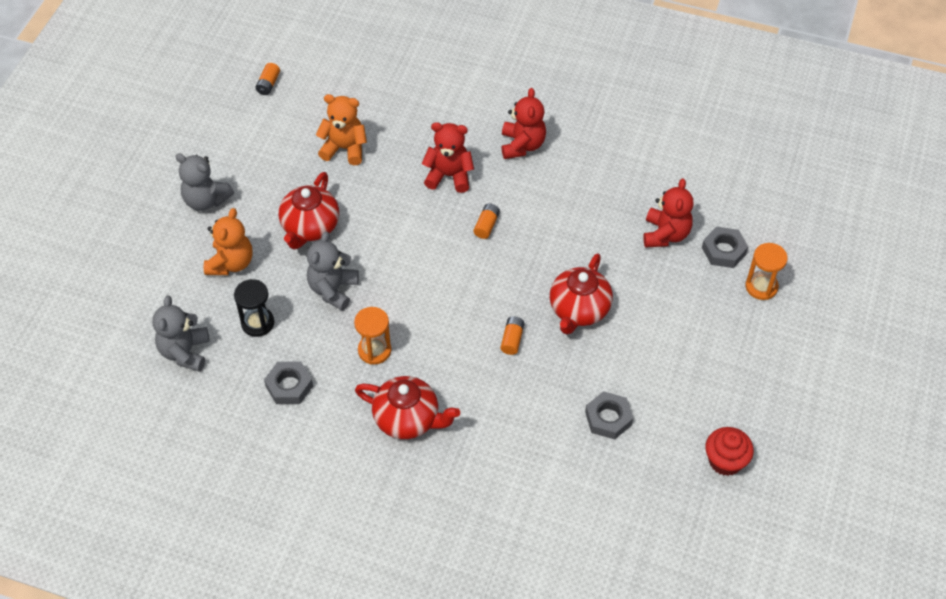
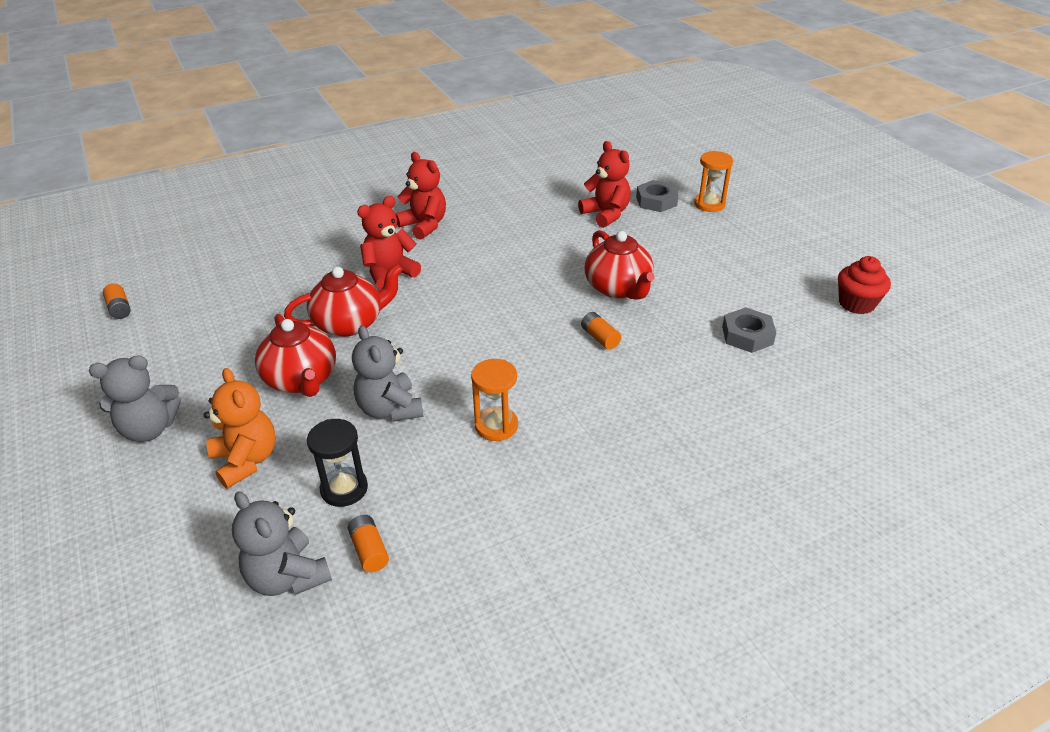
camera: 45 degrees left, 15 degrees down
(289, 386) = (452, 516): grey nut -> none
(344, 148) = (263, 308): orange teddy bear -> none
(407, 419) = (603, 454): red teapot -> red teapot (350, 323)
(486, 225) = (467, 284): orange battery -> orange battery (369, 550)

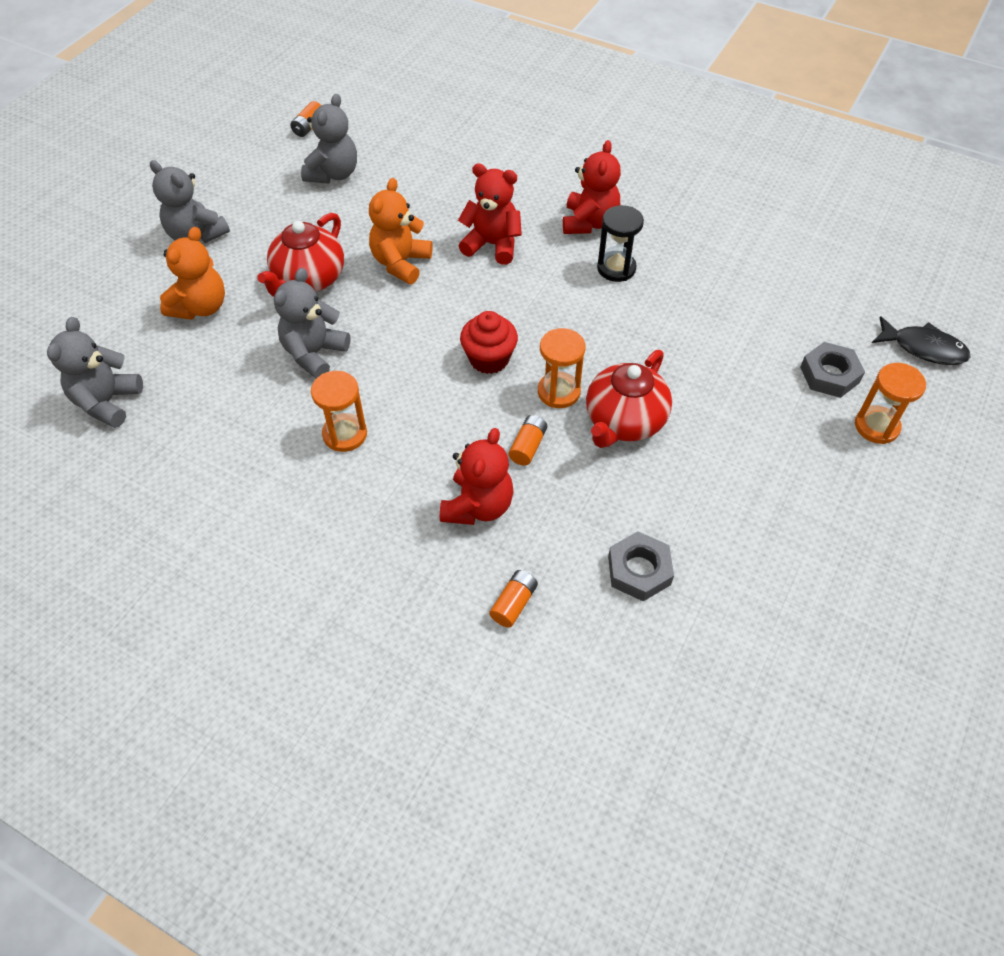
camera: 55 degrees right, 15 degrees up
(198, 318) = (333, 174): none -> grey teddy bear
(344, 489) = (209, 380): black hourglass -> black hourglass (616, 268)
(350, 323) = (401, 263): red teapot -> orange teddy bear
(369, 550) = (158, 433): orange battery -> orange battery (514, 603)
(564, 304) = (558, 392): none -> orange hourglass
(606, 214) = (754, 345): red teddy bear -> red teddy bear (478, 506)
(667, 165) = (923, 348): none -> black fish
(856, 304) = (800, 658): red cupcake -> red cupcake (489, 359)

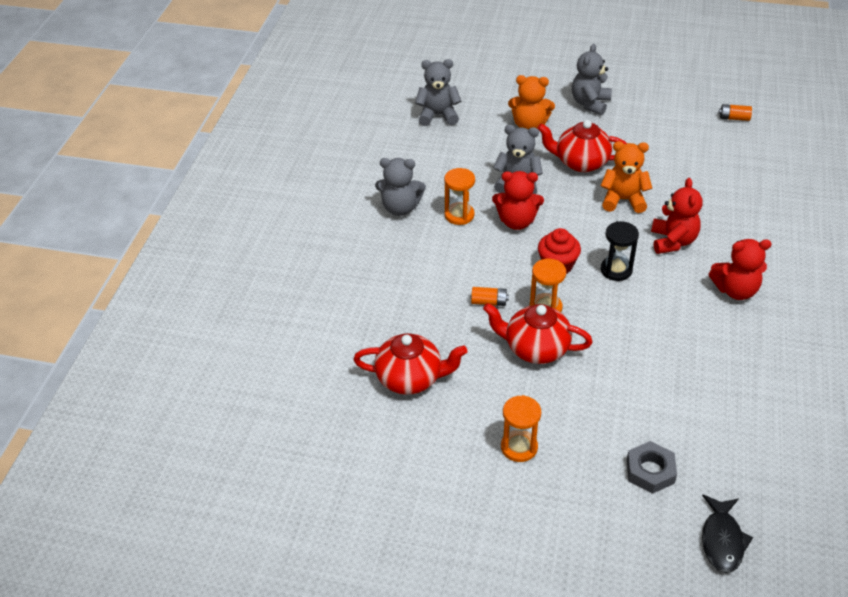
camera: 75 degrees right, 10 degrees down
(333, 174) = (692, 144): grey teddy bear -> grey teddy bear (400, 208)
(478, 506) = (429, 289): red teddy bear -> red teddy bear (516, 221)
(514, 603) = (363, 321): orange battery -> none
(616, 268) = (692, 316): black hourglass -> black hourglass (616, 270)
(639, 570) = (410, 378): grey nut -> red teapot
(876, 426) = (608, 509): orange hourglass -> orange hourglass (519, 447)

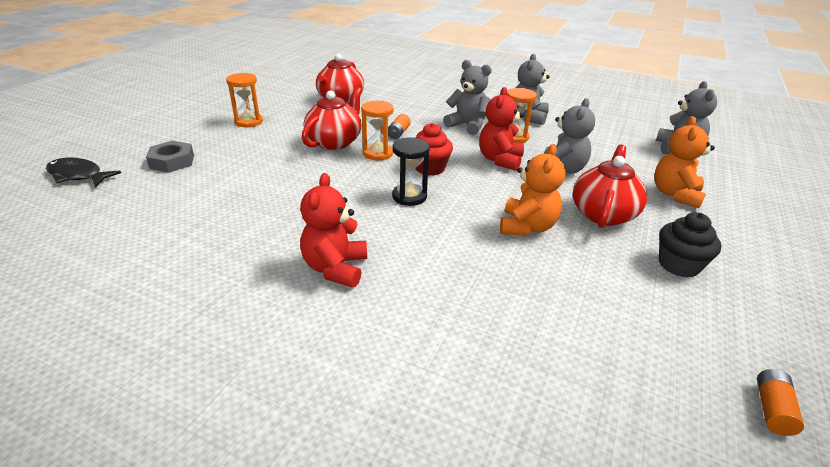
camera: 100 degrees right, 10 degrees down
(590, 103) = (746, 248): grey teddy bear -> grey teddy bear (467, 125)
(628, 133) = (678, 265): none -> black cupcake
(673, 241) = (441, 244): red teddy bear -> none

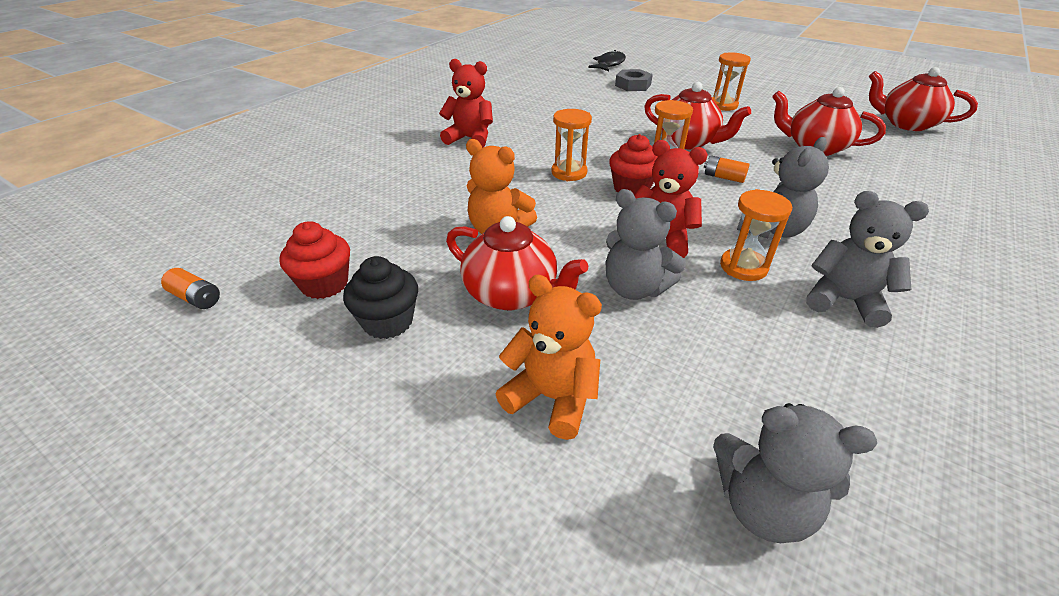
camera: 100 degrees right, 5 degrees up
(297, 70) = (906, 124): none -> red teapot
(409, 196) = (569, 172): black hourglass -> orange hourglass
(672, 314) = (324, 284): none -> red cupcake

